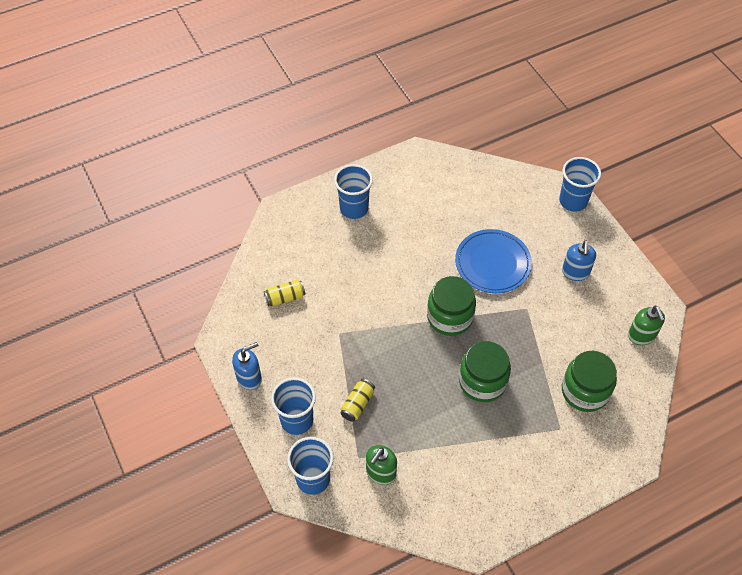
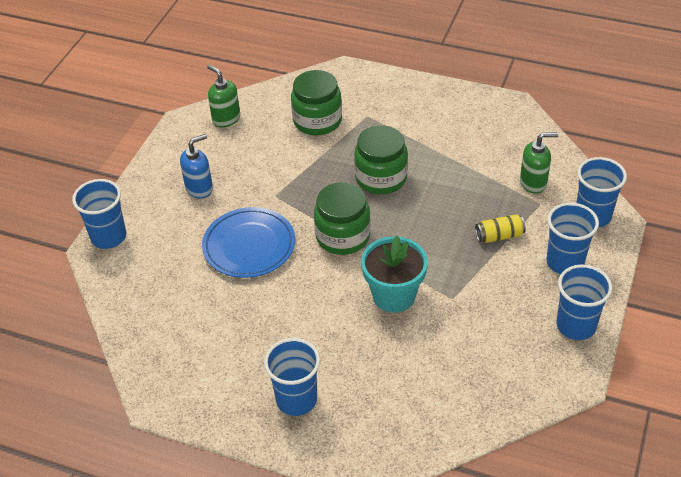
camera: 130 degrees left, 10 degrees down
(249, 378) = (576, 326): blue soap dispenser -> blue cup
(285, 297) = (468, 369): yellow can -> none
(373, 305) = (394, 295): none -> turquoise flower pot
(641, 336) = (226, 119): green soap dispenser -> green soap dispenser turned 75 degrees counterclockwise

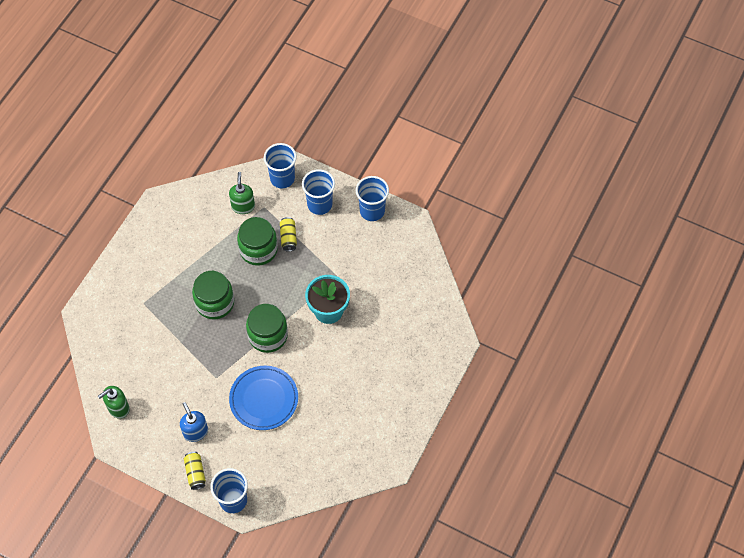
camera: 85 degrees left, 15 degrees up
(145, 197) = (195, 473): none -> yellow can
(296, 399) = (403, 379): blue cup -> none
(317, 121) = (139, 339): green jar -> green jar (258, 250)

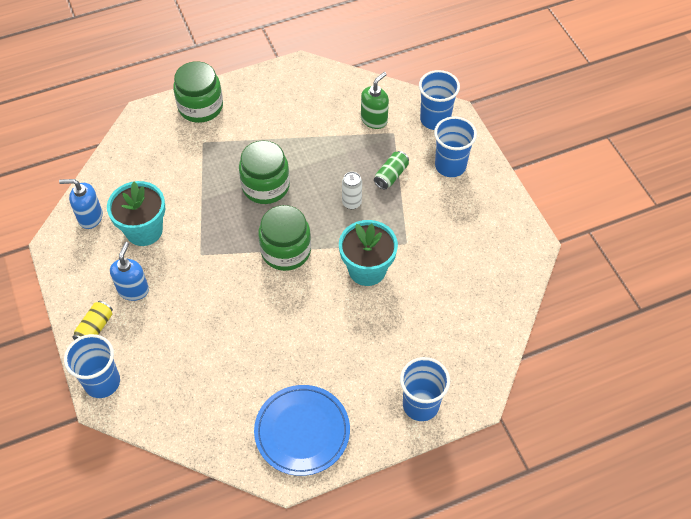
camera: 40 degrees right, 5 degrees down
(118, 408) = (90, 217): green soap dispenser -> blue soap dispenser
(164, 390) = (144, 230): none -> turquoise flower pot
(258, 250) = (352, 167): green jar -> green jar (200, 107)
(264, 399) = (224, 308): blue plate -> blue plate (302, 431)
(280, 274) = (351, 203): none -> white can
(288, 237) = (391, 175): yellow can -> green can
(372, 211) = (499, 206): blue cup -> blue cup (420, 405)

